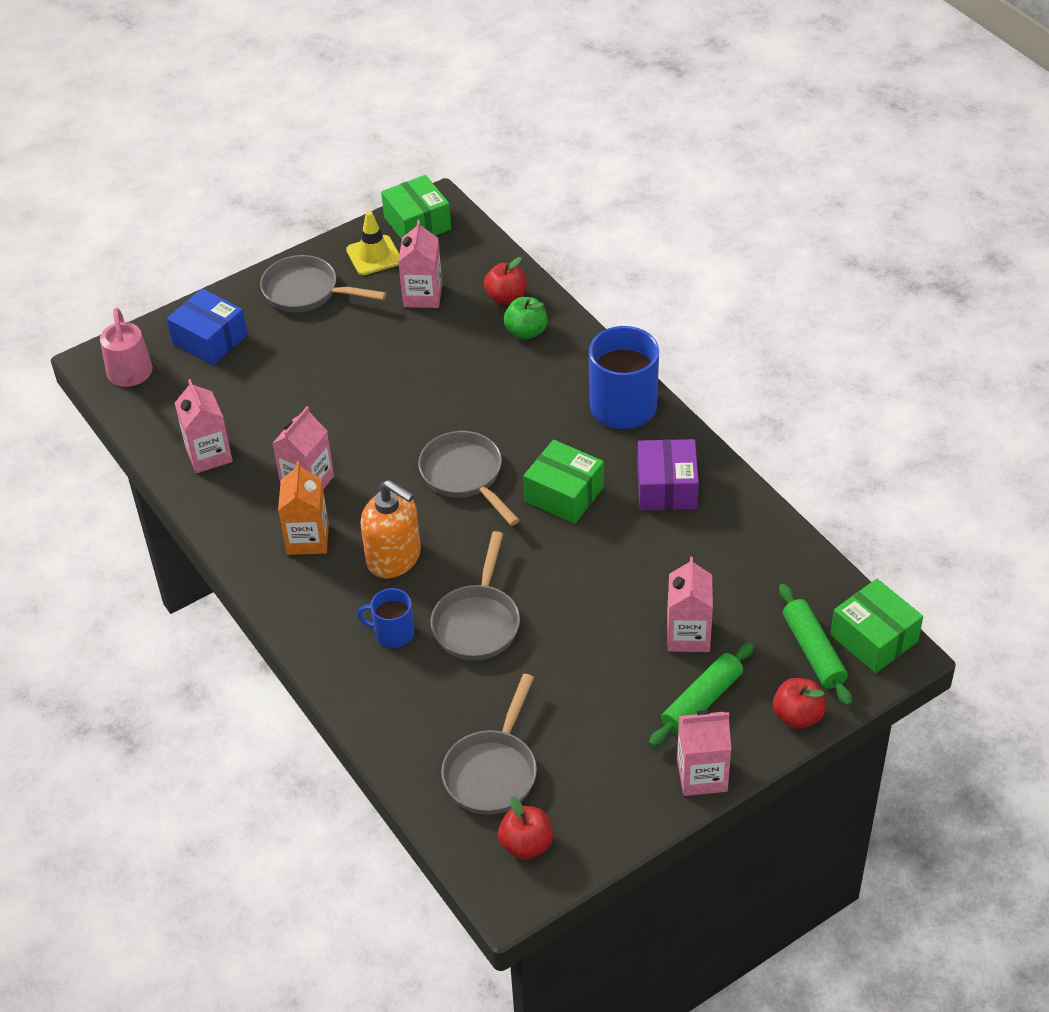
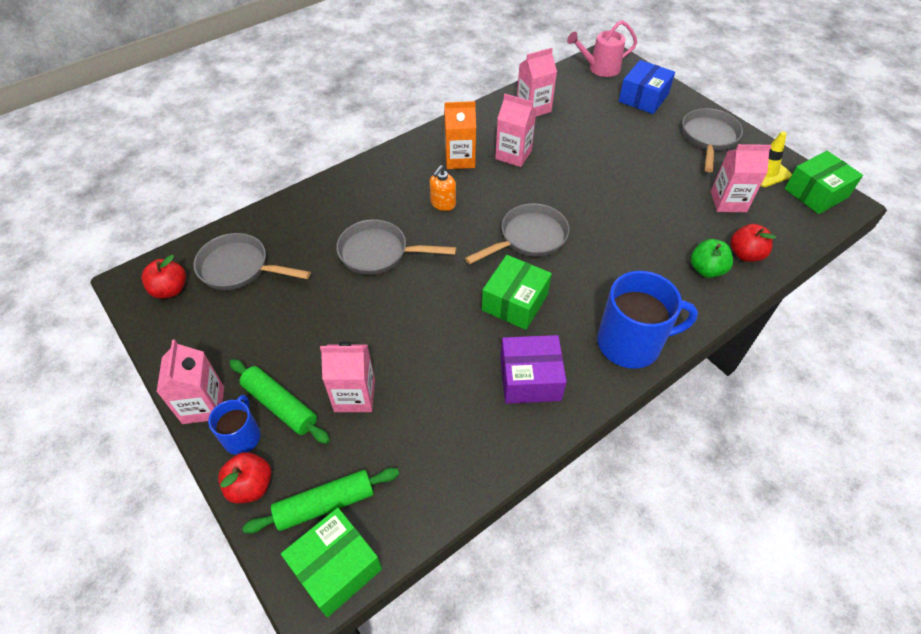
camera: 85 degrees right, 5 degrees up
(393, 633) = (372, 207): blue mug -> blue mug (242, 436)
(394, 558) = (443, 203): orange soap dispenser -> orange soap dispenser, size x0.58

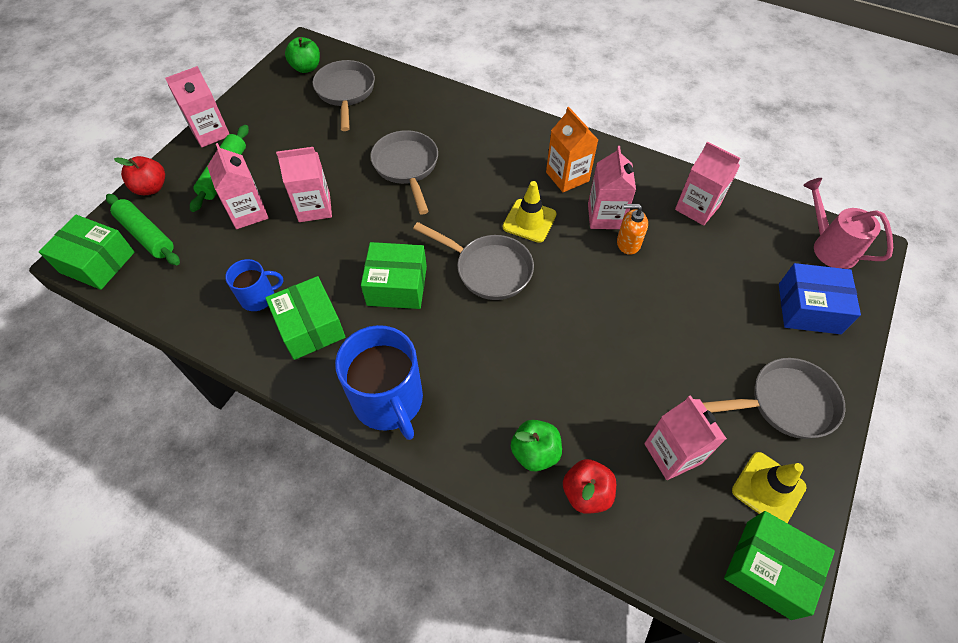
camera: 65 degrees right, 5 degrees up
(170, 290) = (306, 68): red apple -> green apple
(242, 436) = (190, 165): blue mug -> blue mug (258, 297)
(384, 337) = (314, 207): none -> pink carton
(443, 203) = (496, 187): orange soap dispenser -> orange soap dispenser (628, 243)
(492, 197) = (529, 221): none -> yellow traffic cone
(530, 379) = (310, 327): purple box -> green box

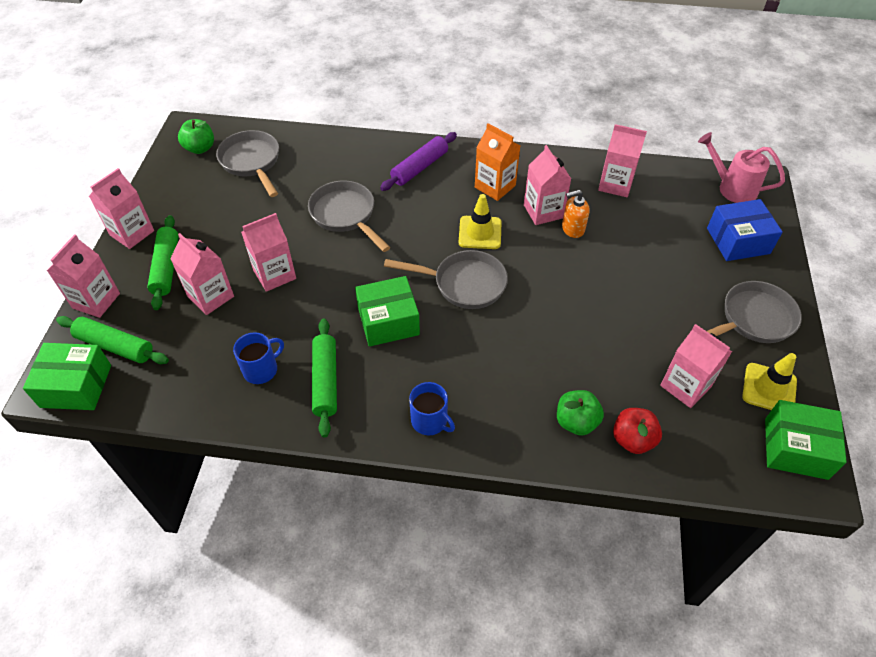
camera: 20 degrees left, 5 degrees down
(151, 188) = (96, 300): red apple -> pink carton
(310, 327) = (325, 381): green box -> green rolling pin
(388, 400) = (430, 421): blue mug -> blue mug, size x0.54
(500, 138) = (419, 167): none -> purple rolling pin

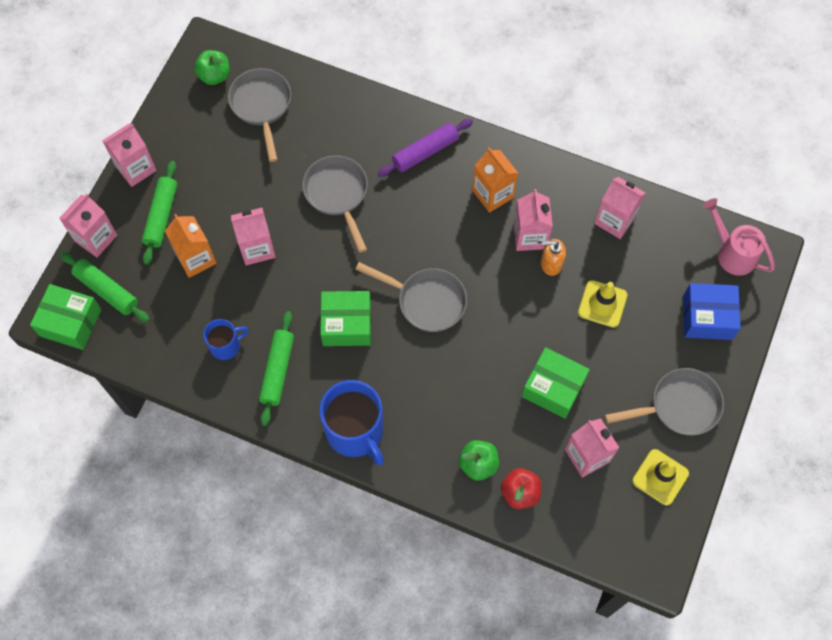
camera: 15 degrees right, 15 degrees up
(211, 296) = (196, 258): pink carton -> orange carton
(430, 421) = (355, 431): blue mug -> blue mug, size x1.86
(480, 233) = (460, 246): yellow traffic cone -> yellow traffic cone (602, 304)
(795, 448) = (655, 537): green box -> green box (553, 388)

